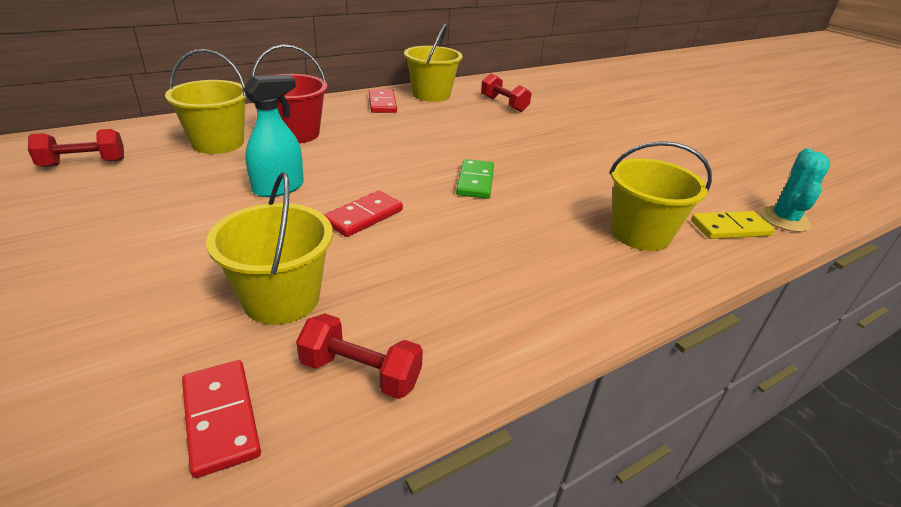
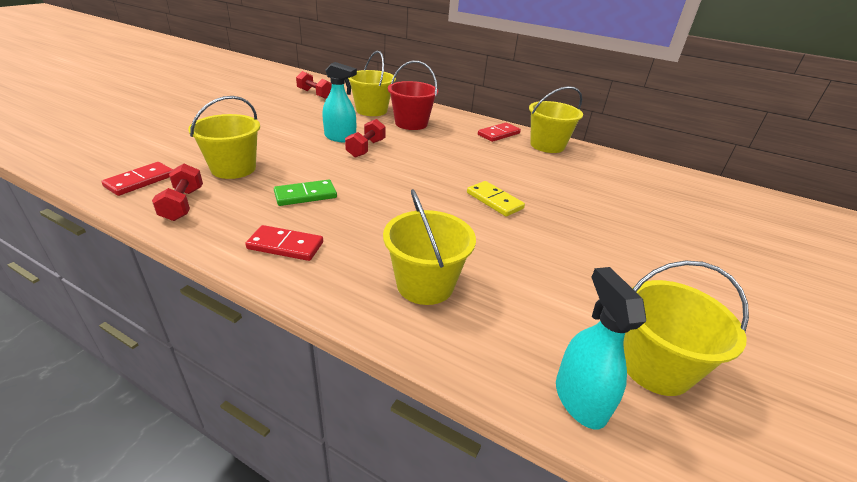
camera: 60 degrees right, 0 degrees up
(363, 216) = (333, 167): red domino -> red domino (285, 245)
(475, 181) = (424, 193): green domino -> green domino (305, 195)
(504, 104) = (586, 176): red dumbbell -> red dumbbell (366, 148)
(730, 228) = (502, 347): yellow domino -> yellow domino (494, 201)
(754, 182) = (655, 367): none -> yellow bucket
(784, 219) = (579, 399): turquoise cactus -> turquoise spray bottle

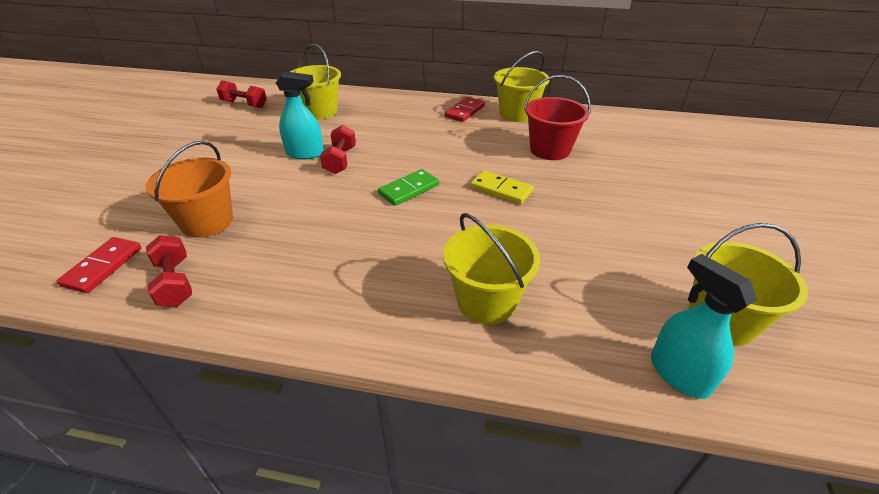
camera: 15 degrees left, 5 degrees up
(233, 168) = (207, 222): yellow bucket -> orange bucket
(285, 245) = (322, 300): red domino -> none
(305, 195) = (308, 234): green domino -> green domino (409, 190)
(411, 123) = (370, 118): red bucket -> red bucket (550, 150)

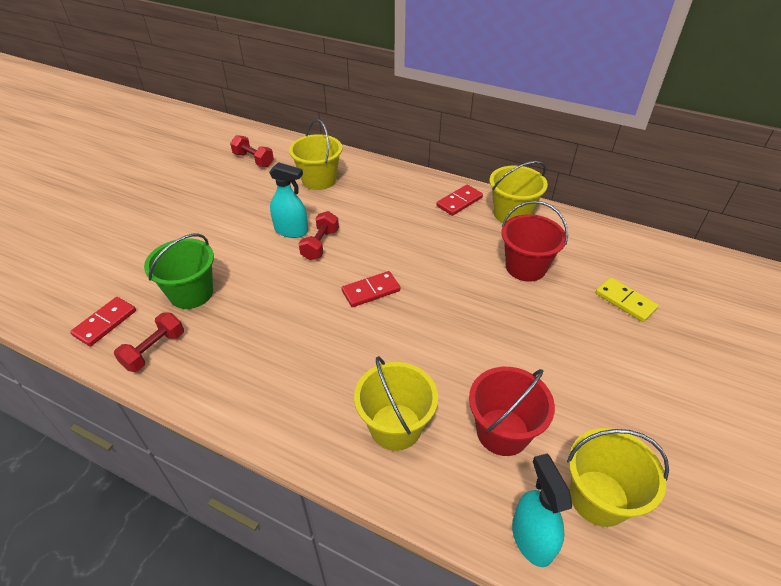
camera: 15 degrees right, 5 degrees up
(175, 282) = (154, 350): red dumbbell -> red dumbbell turned 45 degrees clockwise
(207, 222) = (191, 293): orange bucket -> green bucket
(409, 190) = (371, 291): green domino -> red domino
(501, 189) = (457, 307): yellow domino -> yellow domino (625, 301)
(598, 283) = (502, 432): none -> red bucket

